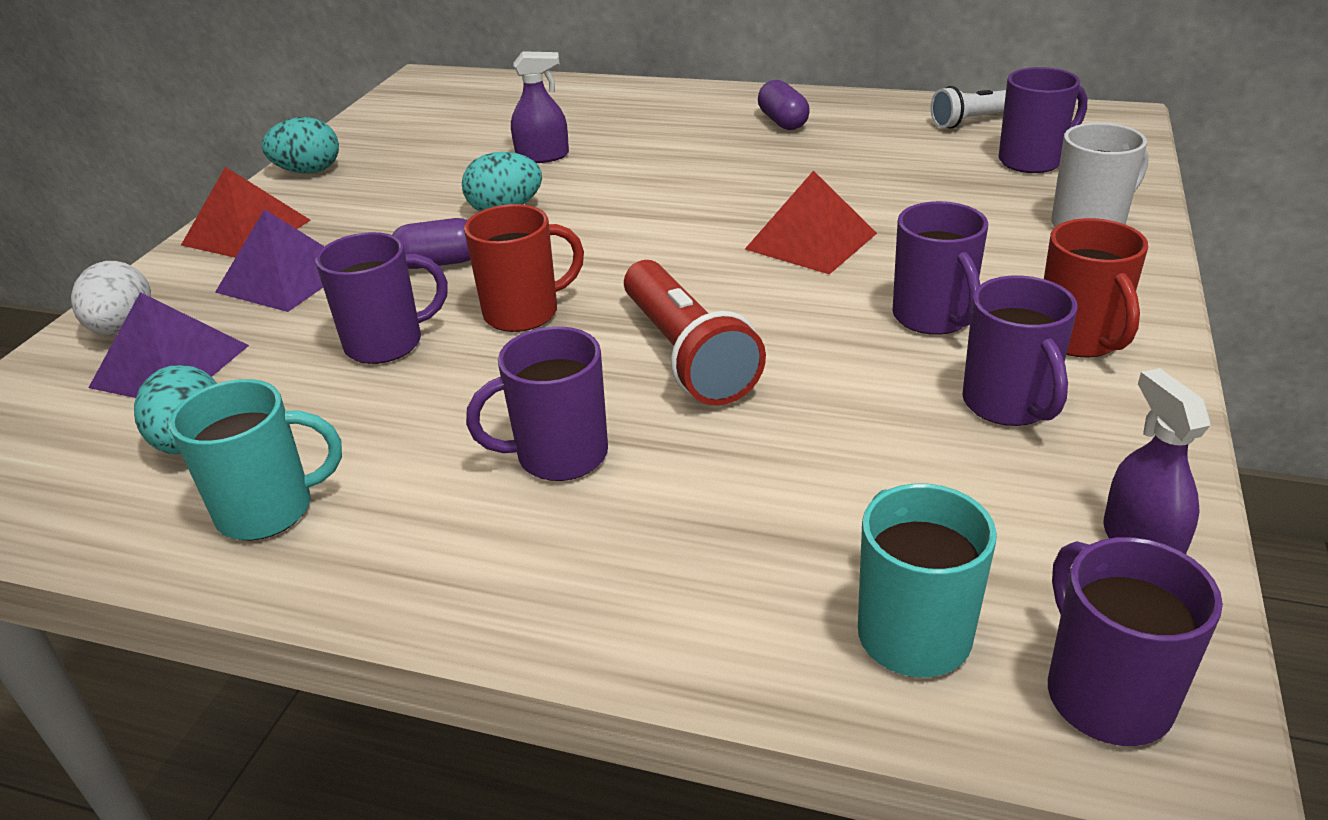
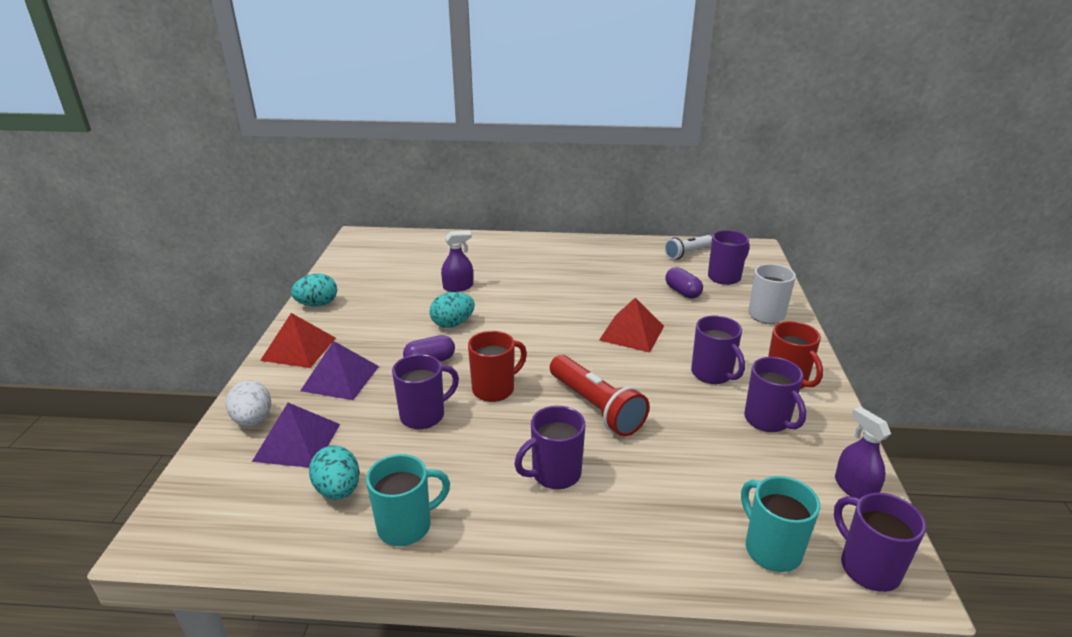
camera: 15 degrees left, 5 degrees down
(783, 122) = (585, 258): purple capsule -> purple capsule (682, 292)

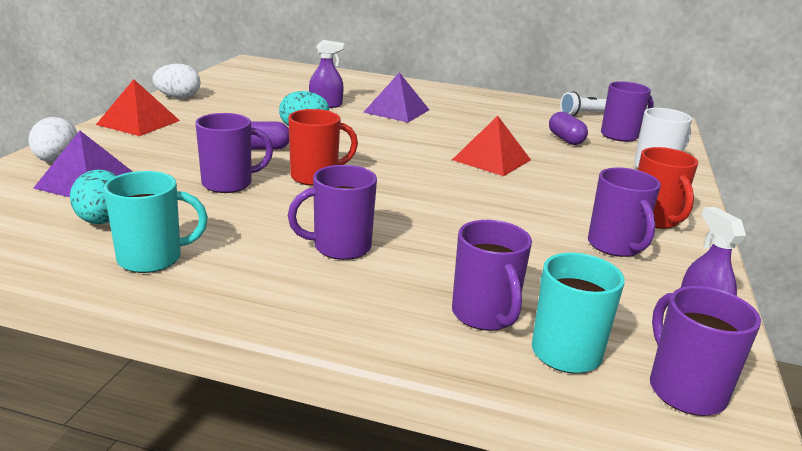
camera: 10 degrees right, 5 degrees down
(317, 304) = (178, 97): turquoise egg -> white egg
(340, 378) = (164, 147): purple pyramid -> purple pyramid (396, 111)
(596, 407) = (418, 206): red flashlight -> none
(712, 374) = (567, 202): purple mug -> purple mug (485, 315)

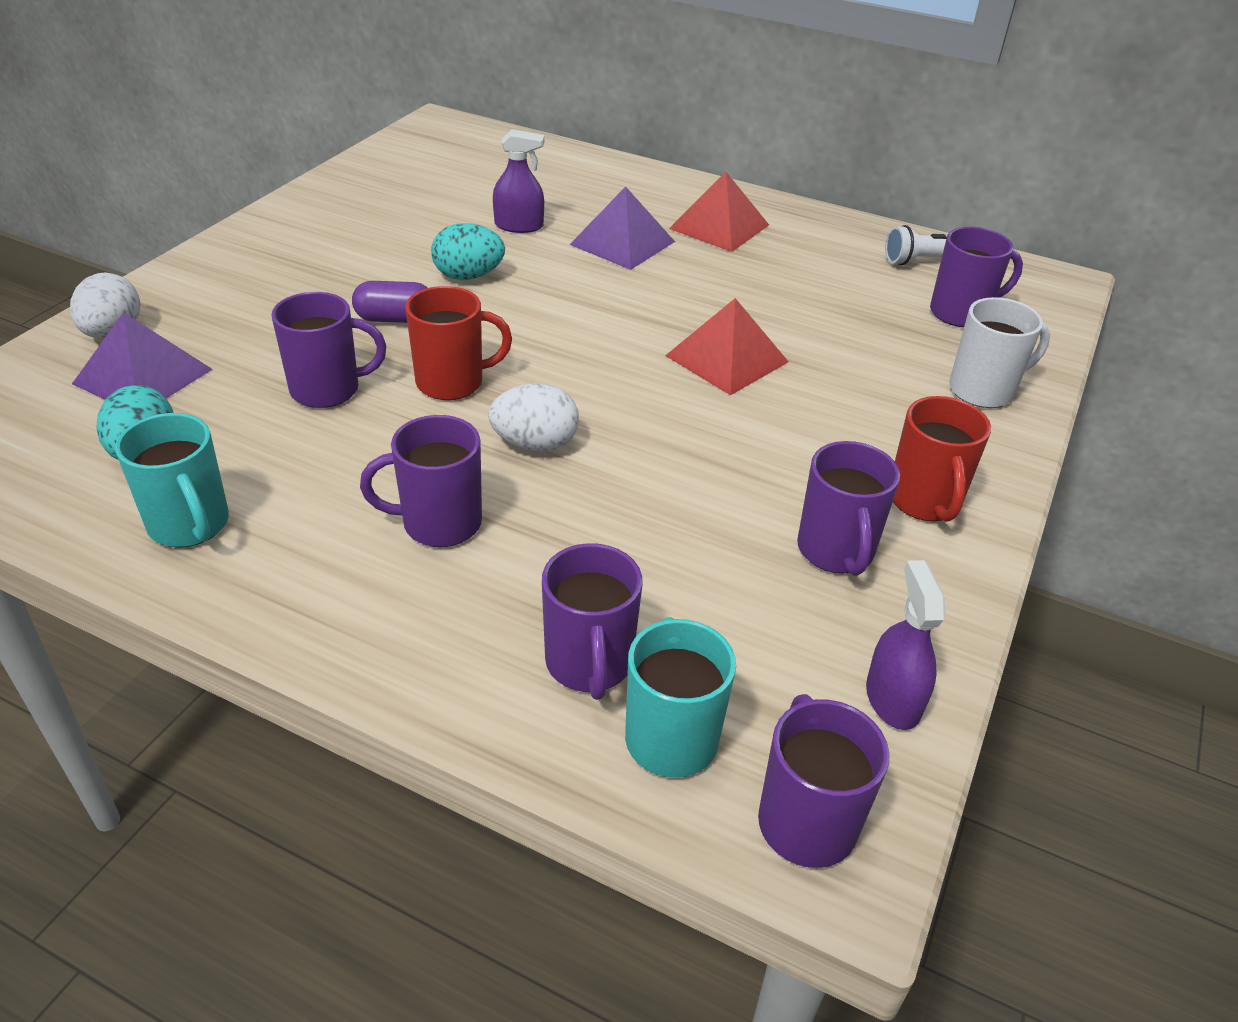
camera: 10 degrees right, 15 degrees up
(138, 122) = (238, 256): red pyramid -> red pyramid (719, 226)
(152, 259) = (190, 525): turquoise mug -> turquoise mug turned 60 degrees clockwise
(178, 97) = (308, 203): white egg -> white egg (535, 444)
(565, 139) = (865, 318): purple capsule -> none

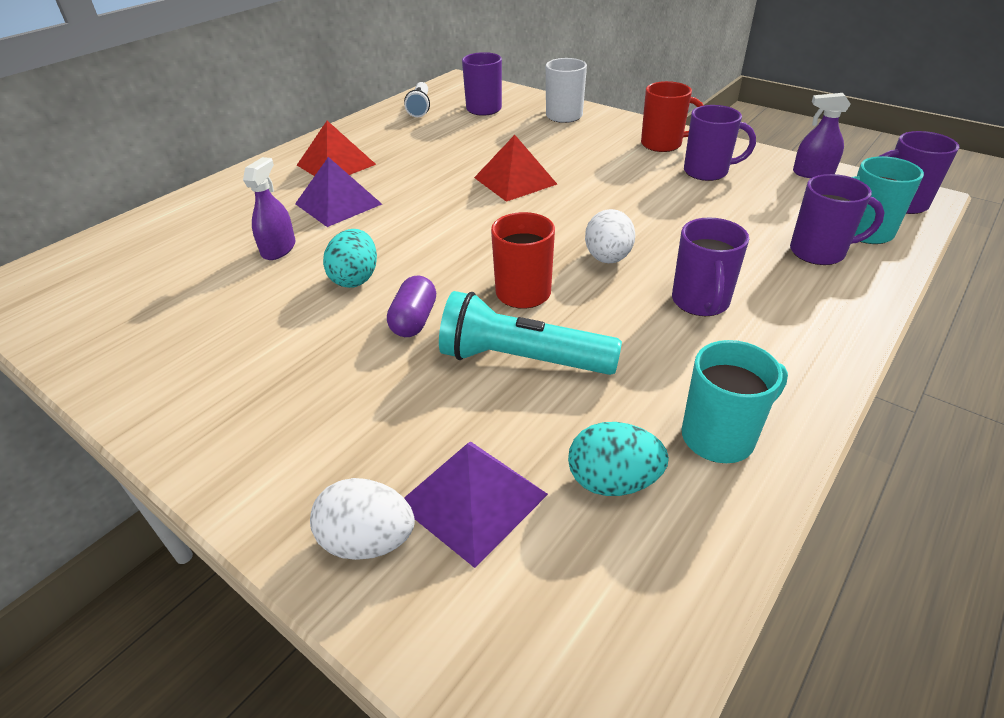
camera: 75 degrees left, 0 degrees up
(328, 390) = (522, 359): purple mug -> turquoise flashlight

